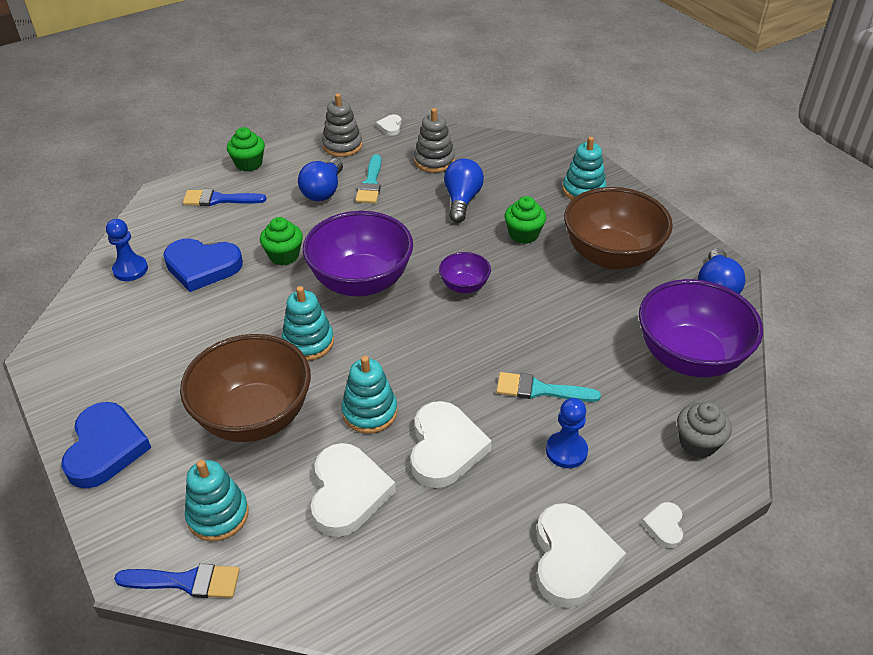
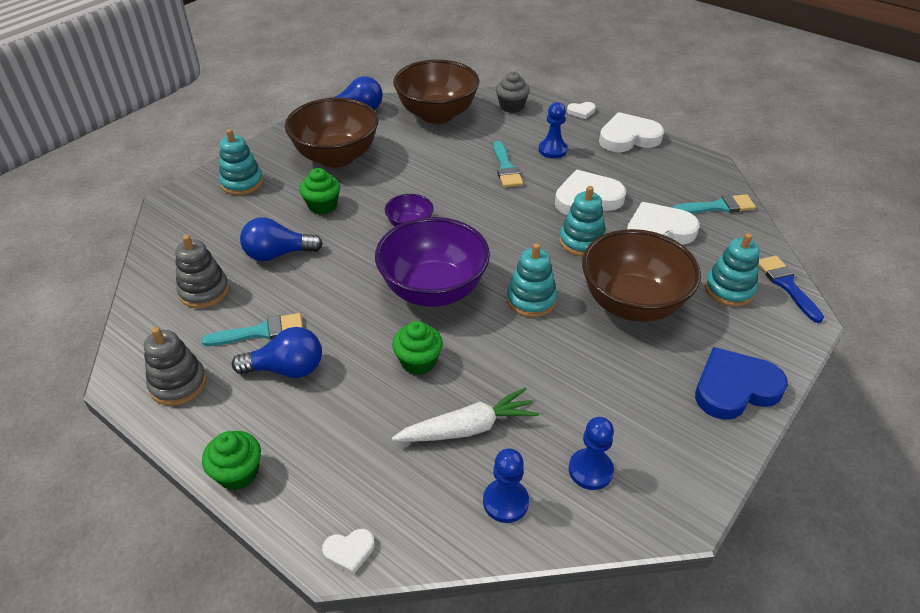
camera: 110 degrees left, 0 degrees up
(115, 319) = (590, 470): none -> blue pawn
(202, 267) = (468, 428): blue heart -> white carrot
(219, 199) = (331, 471): blue brush -> none
(362, 590) = (717, 207): none -> turquoise brush
(390, 127) = (126, 350): white heart -> white heart (349, 551)
(689, 357) = (437, 115): purple bowl -> brown bowl

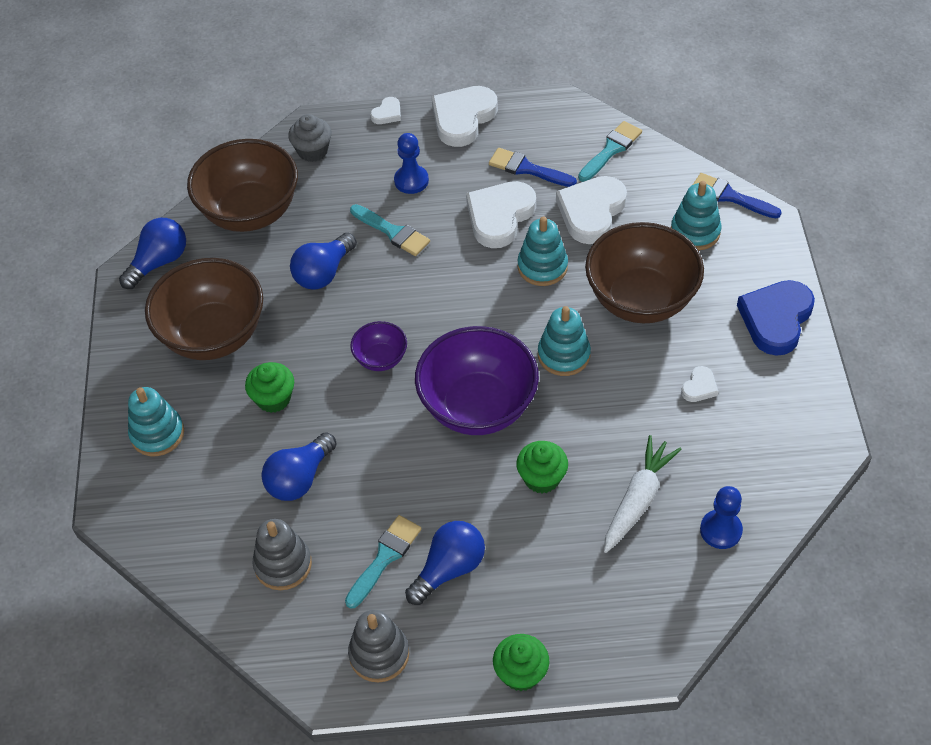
camera: 40 degrees left, 10 degrees up
(349, 551) = (663, 651): white heart -> white heart (699, 387)
(437, 164) = (323, 273): none -> blue light bulb
(590, 470) = (748, 461): blue pawn -> none
(640, 184) = (527, 169): none -> blue brush

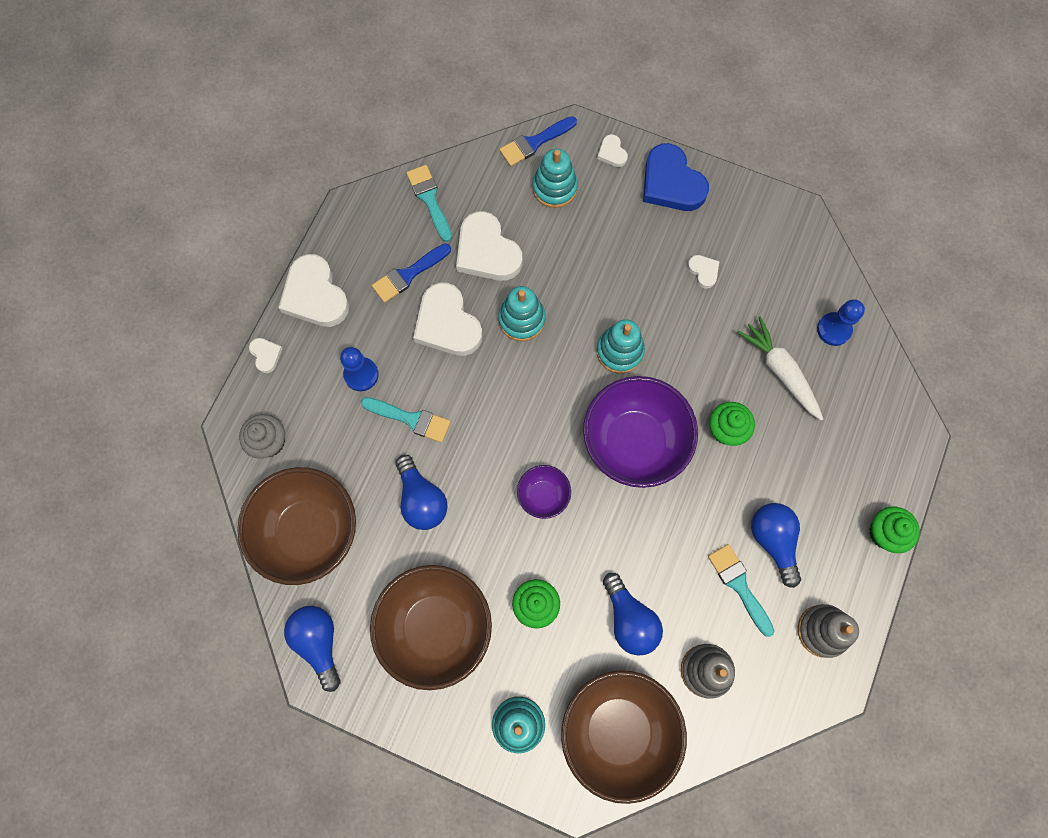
camera: 65 degrees left, 20 degrees up
(392, 232) = (410, 419): turquoise brush -> turquoise brush turned 45 degrees clockwise
(640, 299) = (598, 265): brown bowl -> brown bowl (618, 730)
(769, 258) = (612, 153): none -> white heart

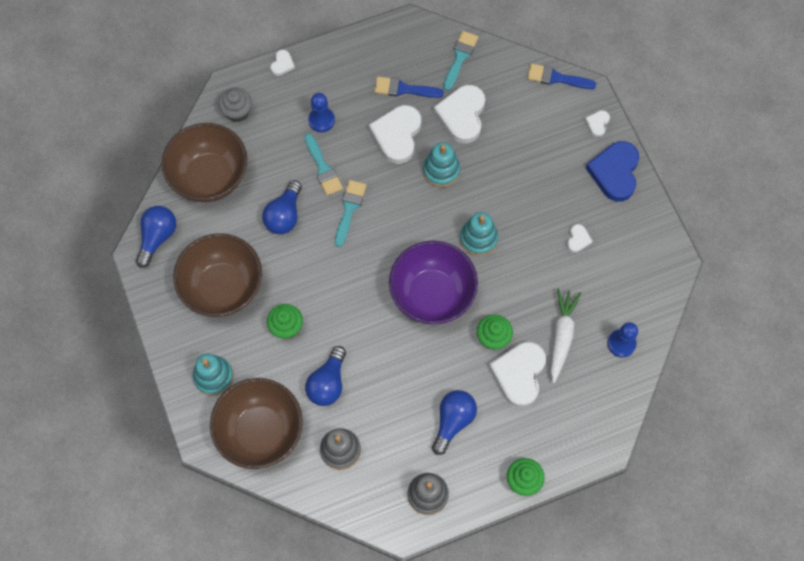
camera: 45 degrees right, 5 degrees down
(315, 295) = (341, 55): white heart -> white heart (519, 374)
(543, 495) = (351, 275): purple bowl -> none
(554, 188) = (540, 114): turquoise stacking toy -> none
(739, 585) = (407, 425): turquoise brush -> turquoise brush (349, 209)

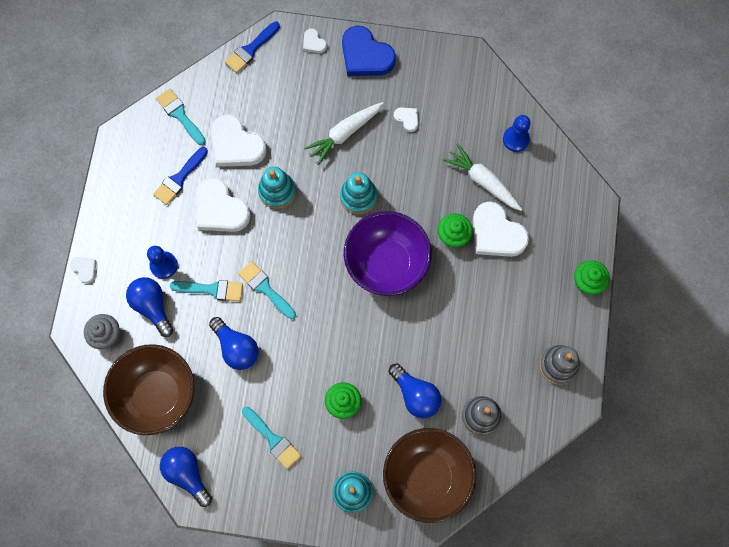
camera: 60 degrees left, 5 degrees up
(223, 287) = (273, 439): brown bowl -> turquoise brush
(453, 421) = (507, 309): blue light bulb -> blue light bulb (152, 306)
(529, 195) = (344, 134): none -> white carrot

